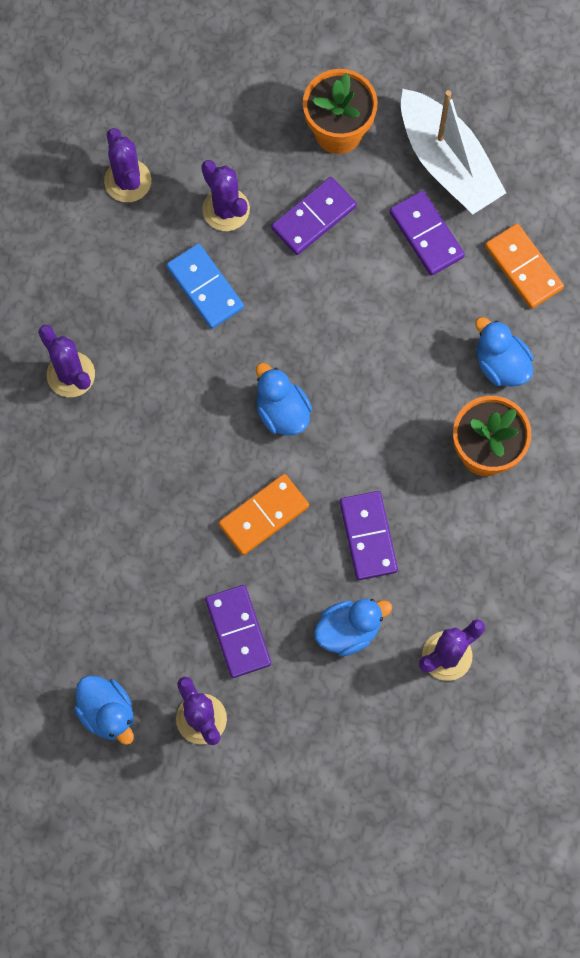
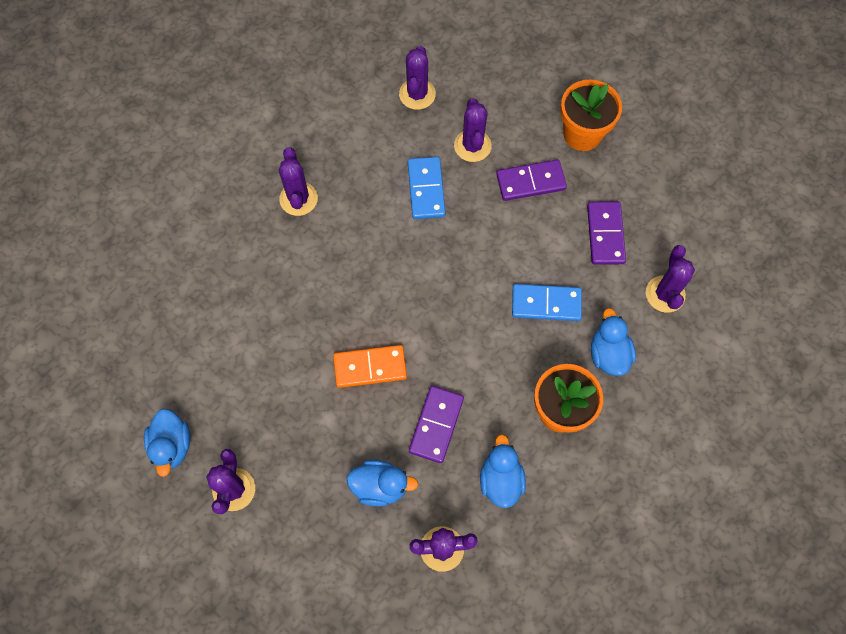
camera: 30 degrees right, 5 degrees down
(238, 632) = (300, 441): purple domino -> none
(282, 411) = (428, 301): blue duck -> blue duck (500, 479)
(407, 345) = (546, 303): none -> blue domino
(447, 162) = (649, 193): white boat -> none
(523, 267) = (665, 294): orange domino -> purple cactus

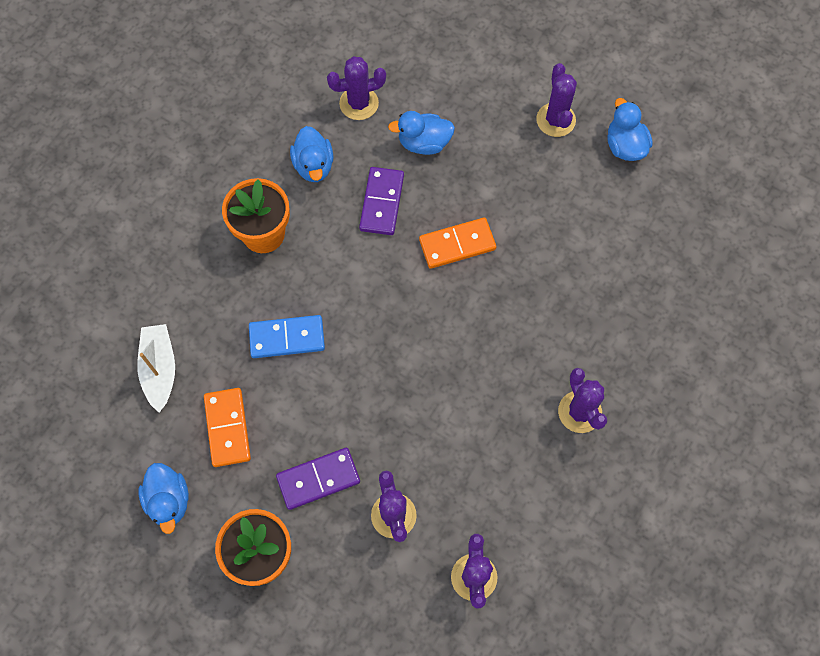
camera: 170 degrees right, 0 degrees up
(426, 189) = (438, 448): blue domino -> none
(605, 234) = (227, 428): purple domino -> orange domino
(608, 354) = (218, 296): blue duck -> blue duck (169, 501)
(665, 294) = (160, 369): purple cactus -> white boat

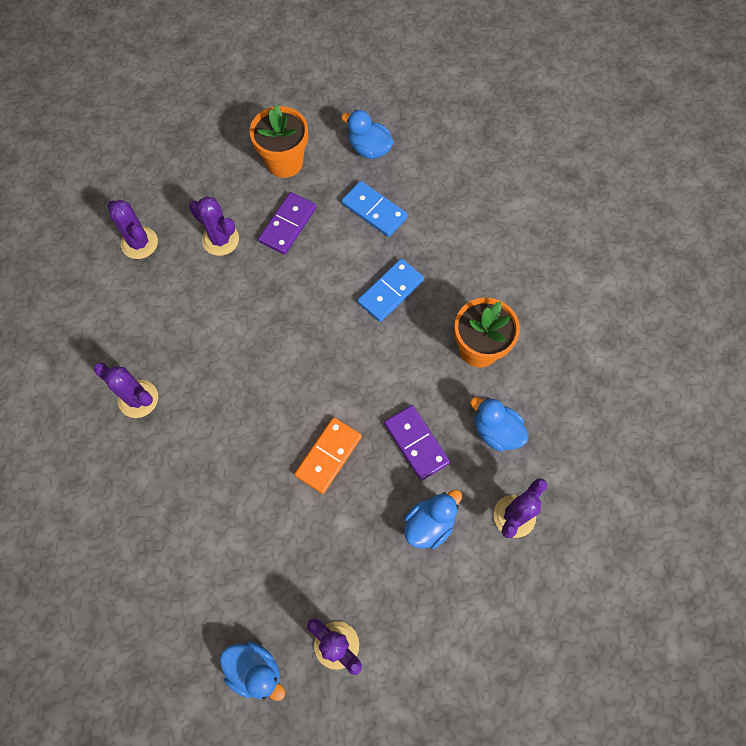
camera: 140 degrees right, 0 degrees up
(160, 369) = (452, 210): white boat -> none
(227, 428) = (374, 210): orange domino -> blue domino

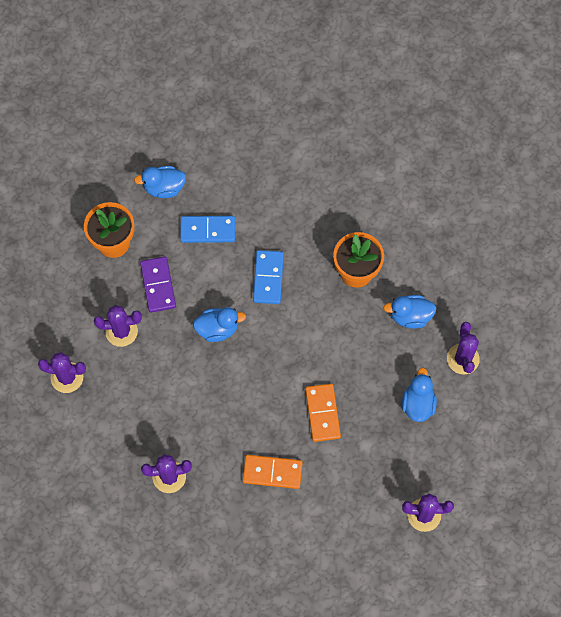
camera: 40 degrees left, 0 degrees up
(231, 473) = (272, 472): none -> orange domino
(255, 670) = (390, 567): blue duck -> blue duck (218, 329)
(416, 443) = (369, 362): purple domino -> none

